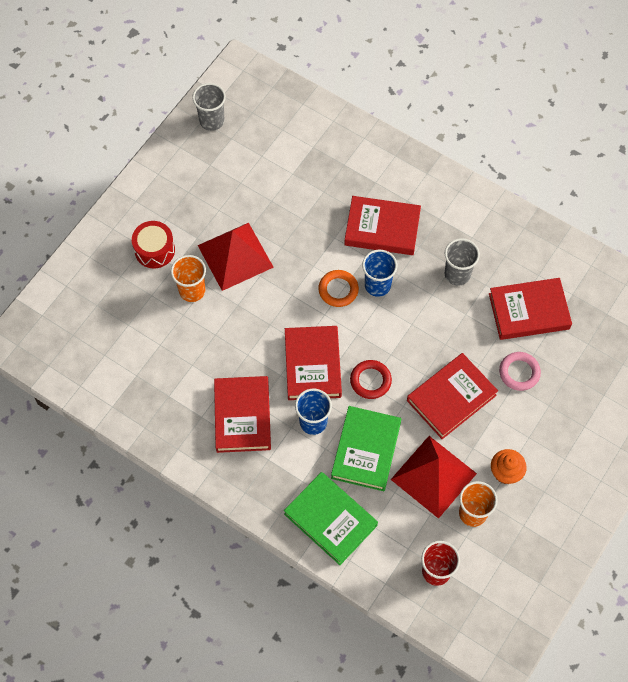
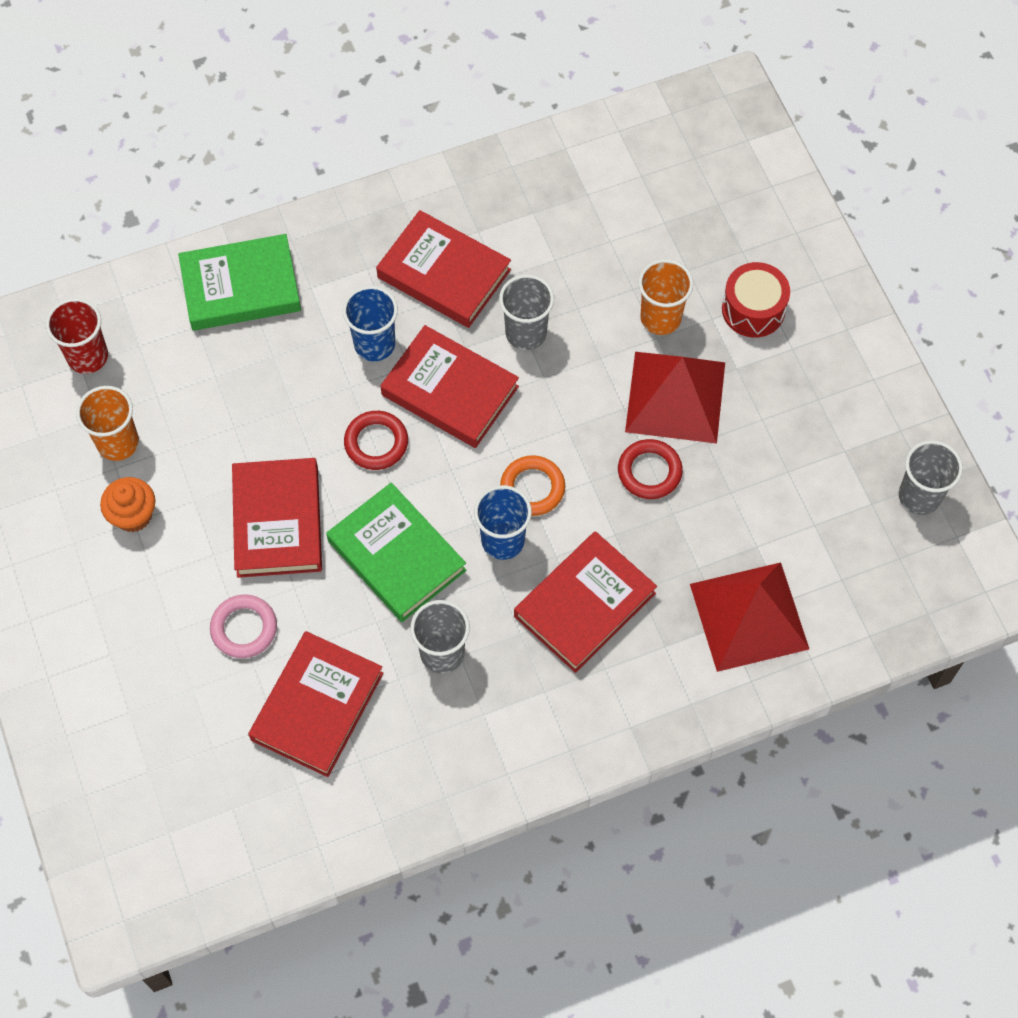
camera: 125 degrees right, 0 degrees up
(249, 350) = (526, 333): none -> grey cup
(287, 243) = (649, 471): none -> red ring
(366, 450) = (291, 378): green book -> green book (396, 556)
(433, 476) = (197, 431): red pyramid -> red pyramid (749, 616)

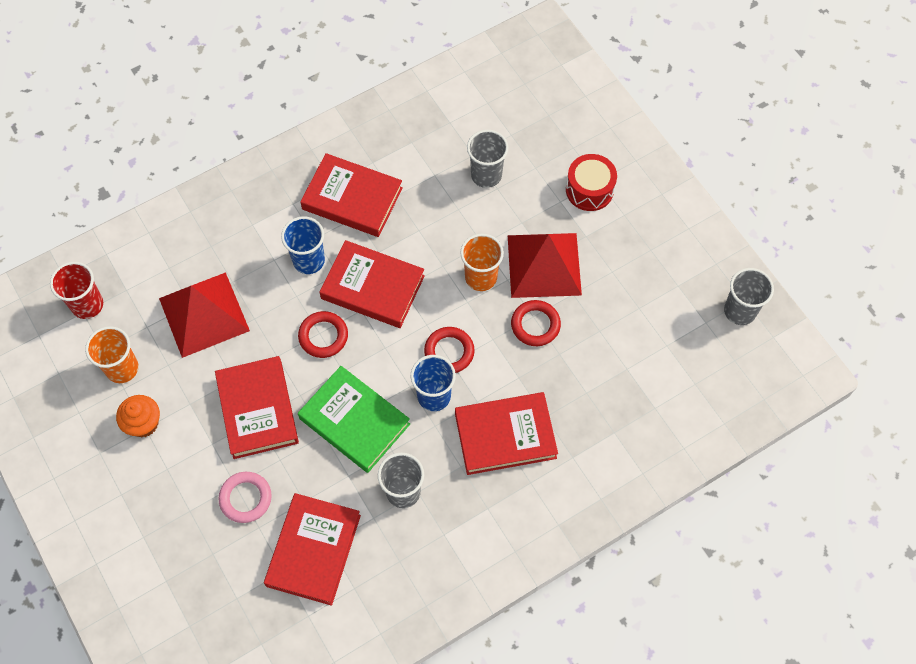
camera: 10 degrees left, 0 degrees up
(241, 287) = (198, 233): green book -> none
(526, 333) = (422, 234): grey cup -> grey cup (486, 175)
(532, 488) = (449, 352): orange ring -> red ring
(584, 604) = (505, 435): red book -> red book turned 45 degrees clockwise
(660, 318) = (521, 207): orange cup -> orange cup (481, 277)
(749, 616) = (631, 423): red pyramid -> red pyramid (203, 314)

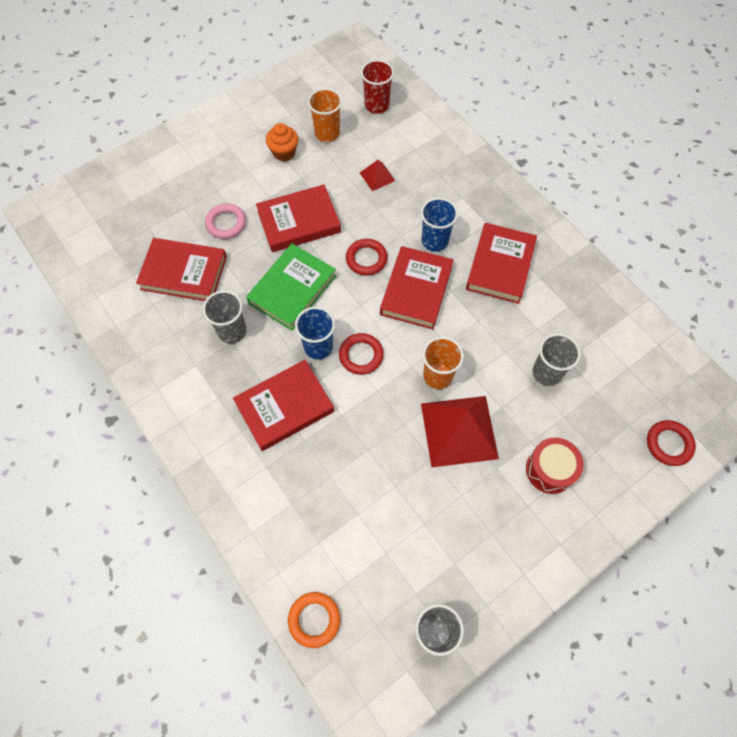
camera: 85 degrees right, 0 degrees up
(203, 314) = (377, 176): red pyramid -> red pyramid, size x0.47
(505, 435) = (284, 407): red book -> red book turned 75 degrees clockwise
(535, 325) = (395, 426): red ring -> red ring (669, 444)
(729, 416) = (314, 619): none -> orange ring

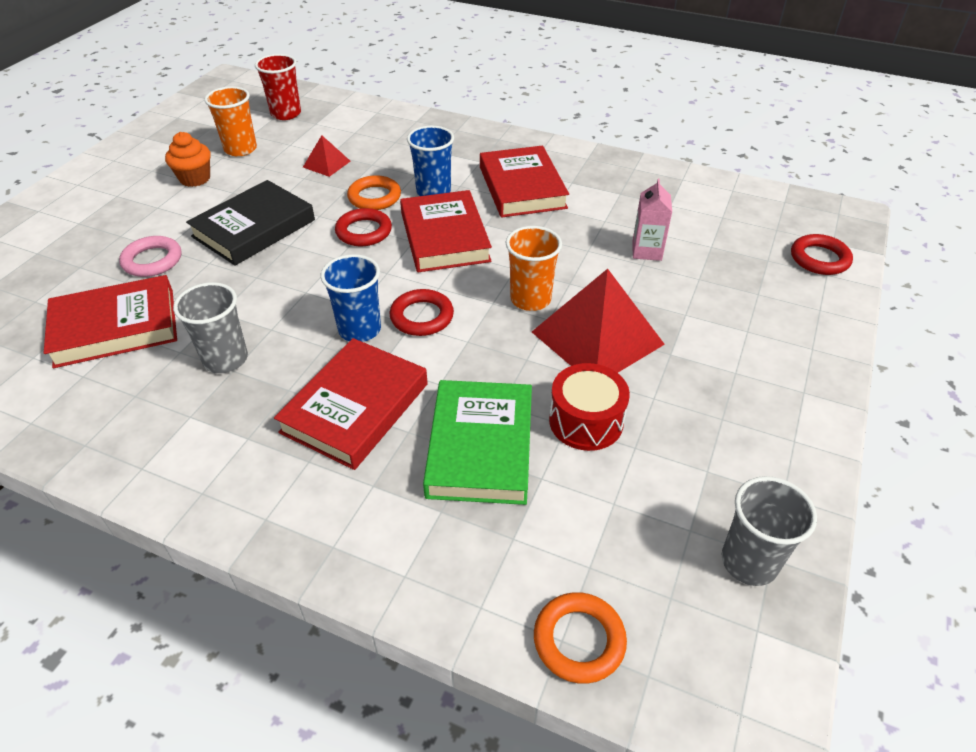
camera: 30 degrees left, 20 degrees down
(292, 289) = (286, 289): green book -> green book (480, 446)
(299, 222) = (254, 228): red book -> black book
(391, 227) = (374, 197): none -> orange ring
(546, 372) = (646, 251): grey cup -> pink carton
(550, 469) = (727, 329): red drum -> red drum (586, 421)

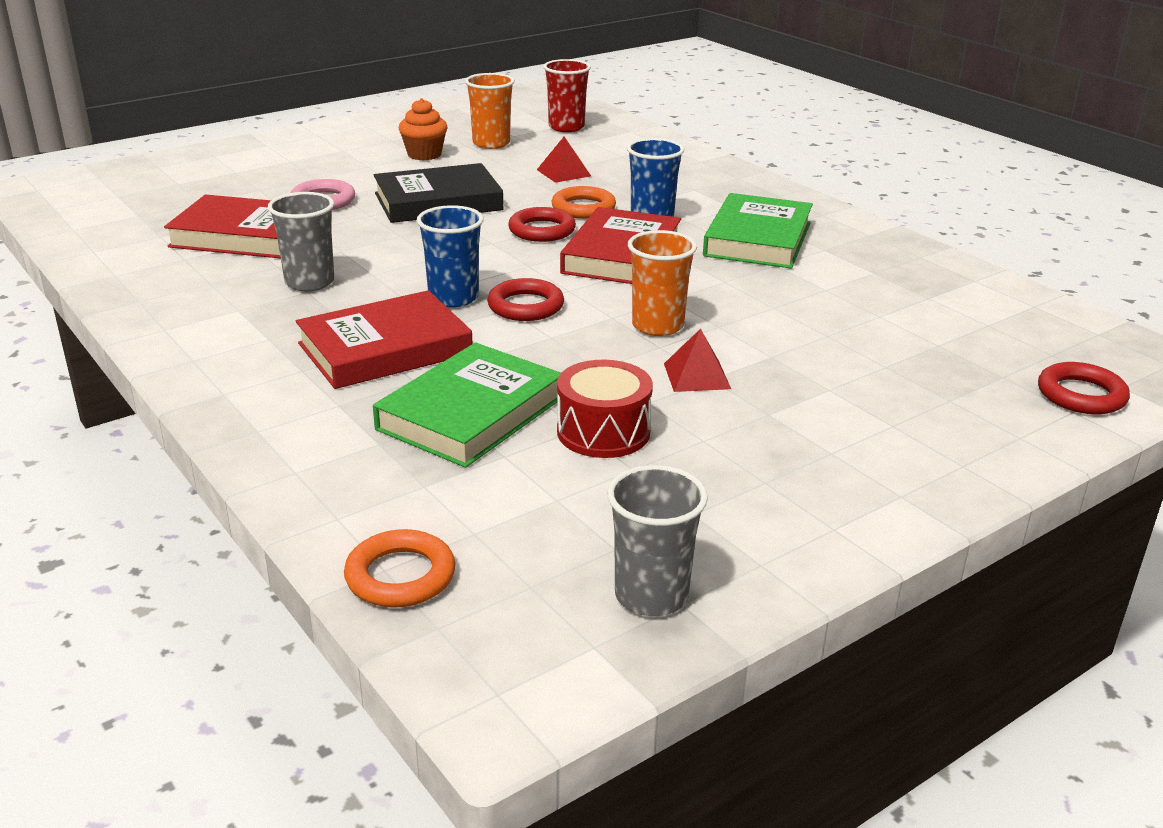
camera: 30 degrees right, 15 degrees down
(522, 187) = (757, 239): red book -> green book
(597, 338) = (697, 376): red pyramid -> red pyramid, size x0.47
(646, 251) = (847, 326): pink carton -> none

